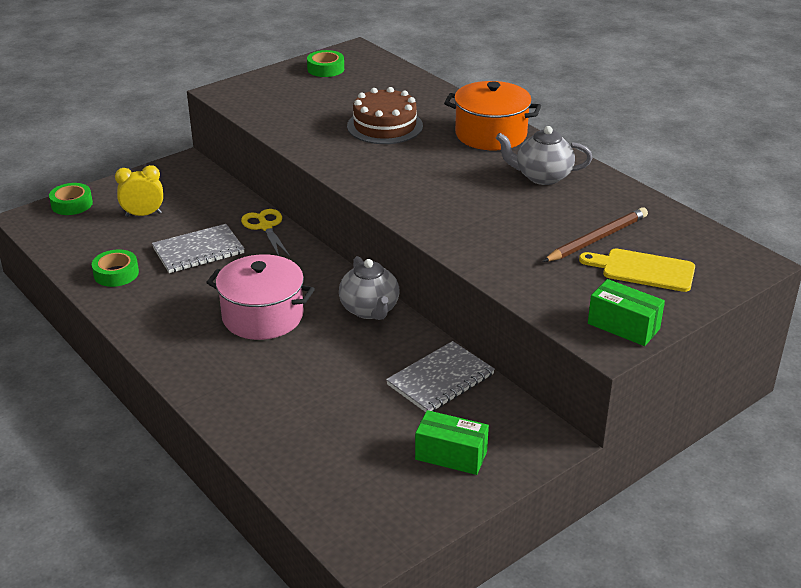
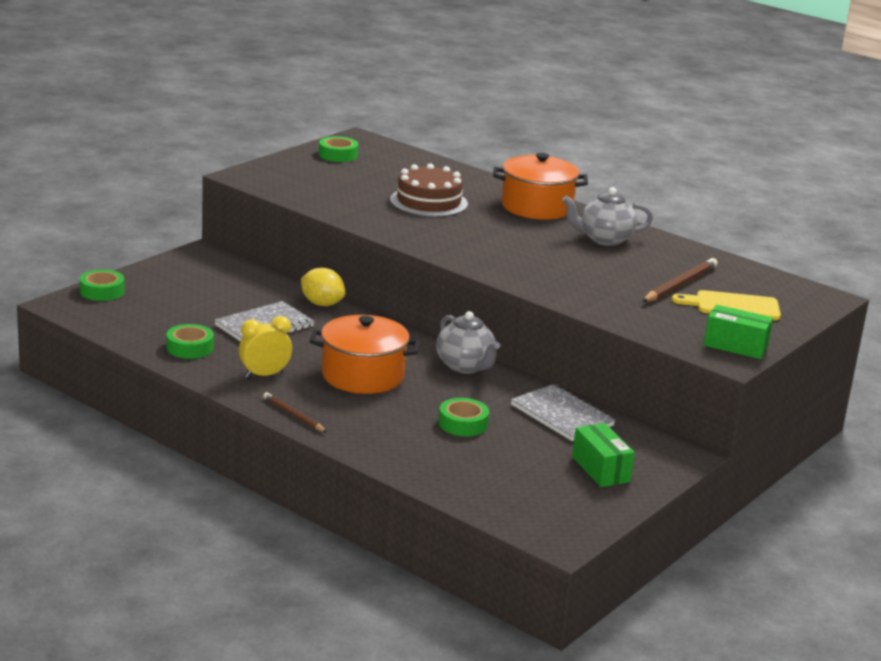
camera: 15 degrees left, 10 degrees down
(143, 214) = (186, 298): yellow clock -> yellow clock (264, 375)
(172, 362) = (293, 415): none -> brown pencil
(263, 316) = (363, 376): pink pot -> orange pot
(265, 227) = (322, 304): yellow scissors -> yellow lemon
(334, 384) = (463, 424): none -> green tape
(440, 379) = (561, 415): grey notebook -> grey notebook turned 75 degrees counterclockwise
(451, 455) = (600, 469): green box -> green box turned 60 degrees clockwise

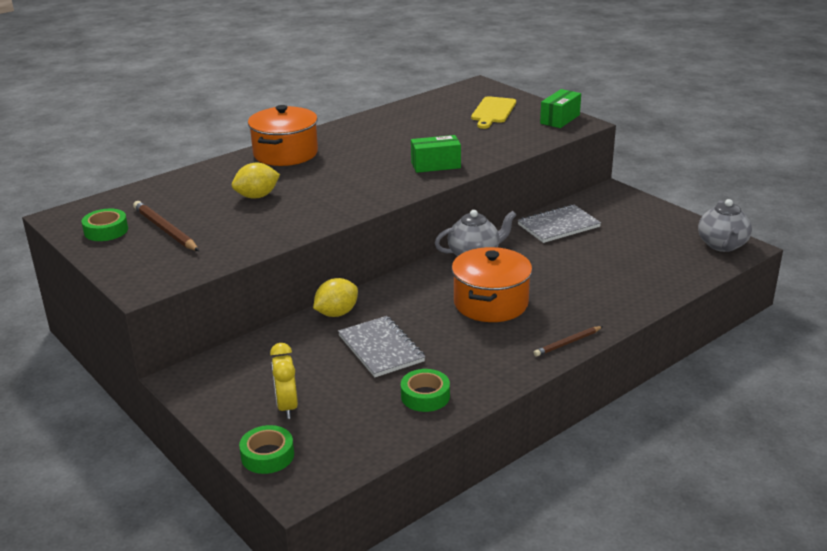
camera: 75 degrees left, 5 degrees up
(264, 375) = (488, 354): yellow clock -> yellow clock (287, 407)
(429, 202) = (257, 196): brown cake -> yellow lemon
(463, 424) = (576, 266): green tape -> none
(600, 469) = (639, 222): green box -> green box (435, 165)
(604, 239) = (363, 137): grey teapot -> grey teapot (722, 245)
(680, 285) = (455, 122): brown pencil -> brown pencil (165, 230)

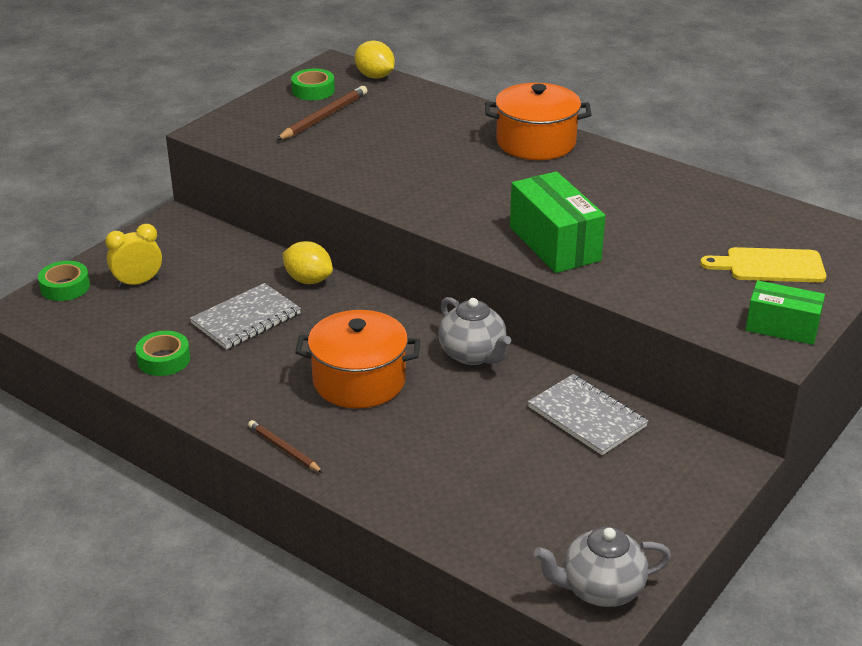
camera: 75 degrees right, 5 degrees up
(257, 196) = (416, 147): yellow lemon -> yellow lemon (375, 76)
(435, 165) = (554, 244): green box -> green box, size x1.54

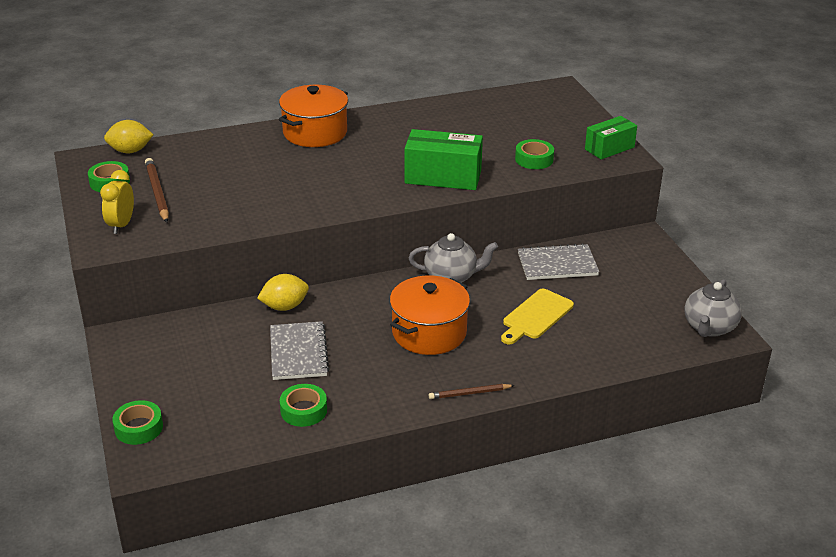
camera: 55 degrees left, 0 degrees up
(138, 282) = (183, 387): yellow clock -> yellow clock (121, 225)
(675, 285) = (534, 159): none -> green tape
(769, 266) = (548, 125): yellow cutting board -> yellow cutting board (535, 316)

